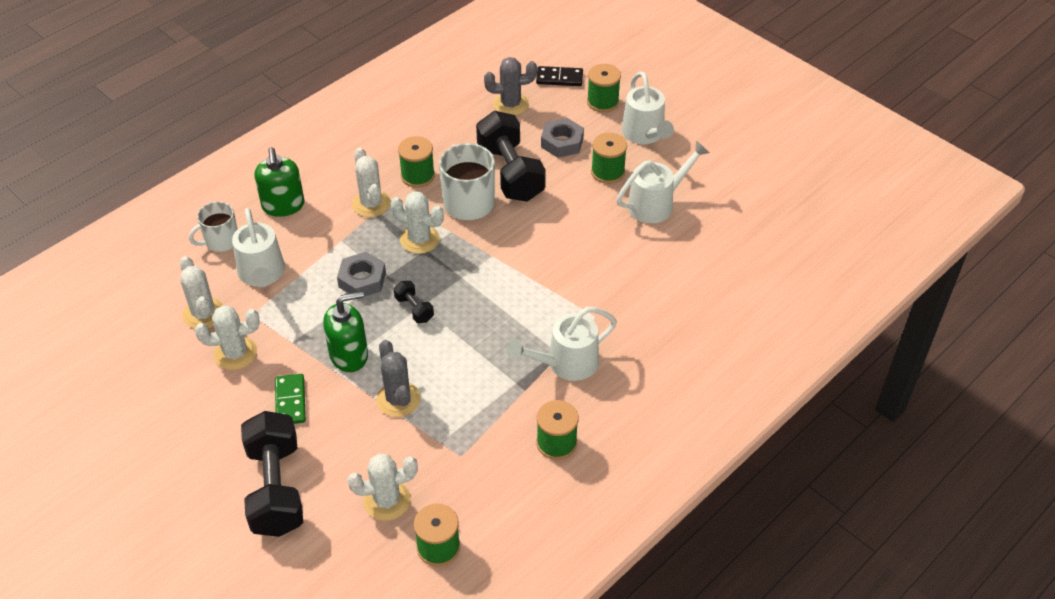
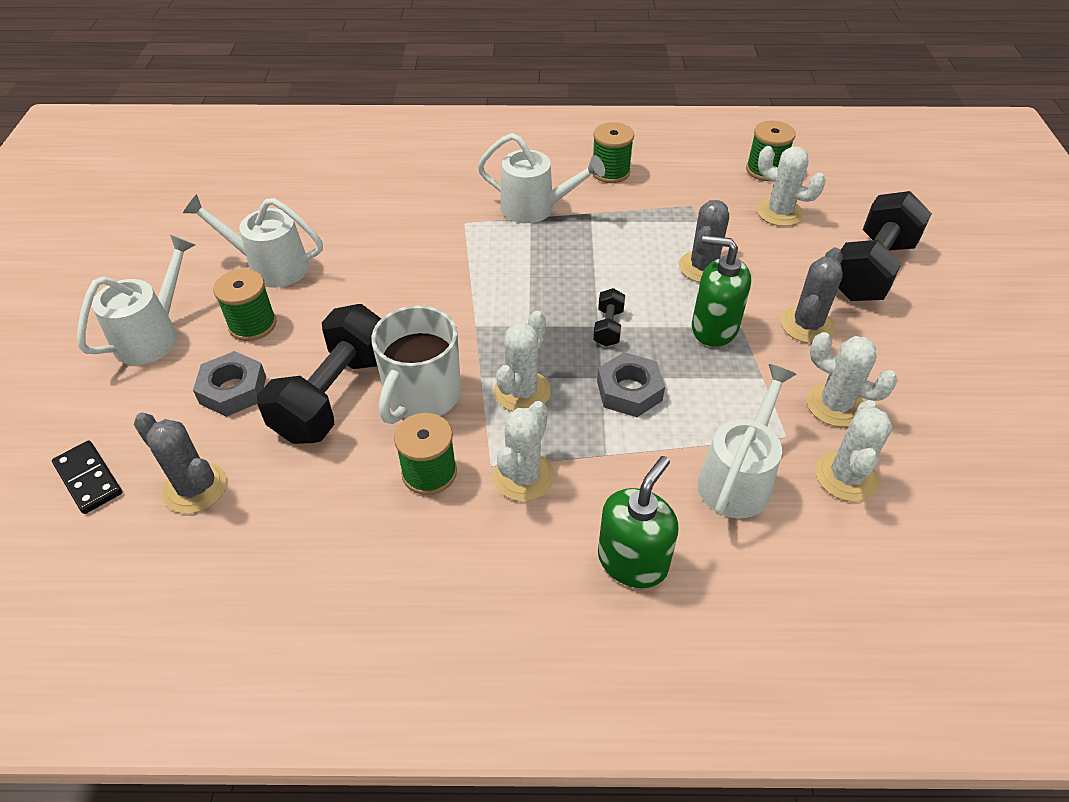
camera: 135 degrees left, 0 degrees up
(221, 241) = (759, 568): white mug -> none
(290, 401) = (807, 325): green domino -> grey cactus
(419, 239) = (522, 391): white cactus -> white cactus turned 45 degrees clockwise
(602, 102) = (114, 405): green spool -> none

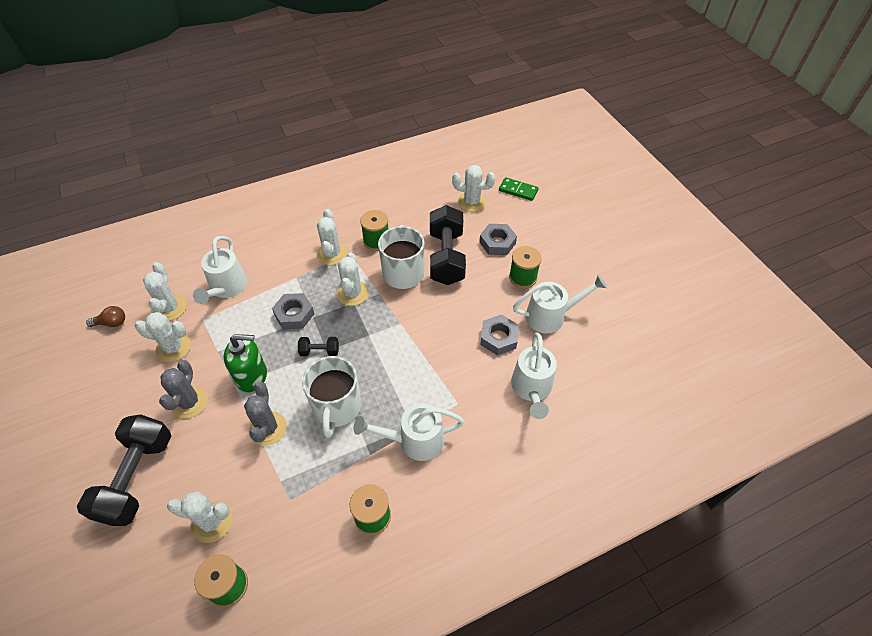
camera: 155 degrees right, 5 degrees up
(89, 479) = (518, 190): black domino -> green domino
(154, 335) = (566, 254): white watering can -> white watering can (531, 389)
(195, 488) = (472, 202): grey cactus -> white cactus
(360, 266) = (498, 338): none -> grey nut
(608, 327) = (319, 351): black dumbbell -> black dumbbell turned 75 degrees counterclockwise
(610, 261) = (337, 407): none -> white mug
(632, 561) = (270, 238): green soap dispenser -> none
(954, 485) = (112, 323): none -> brown light bulb

